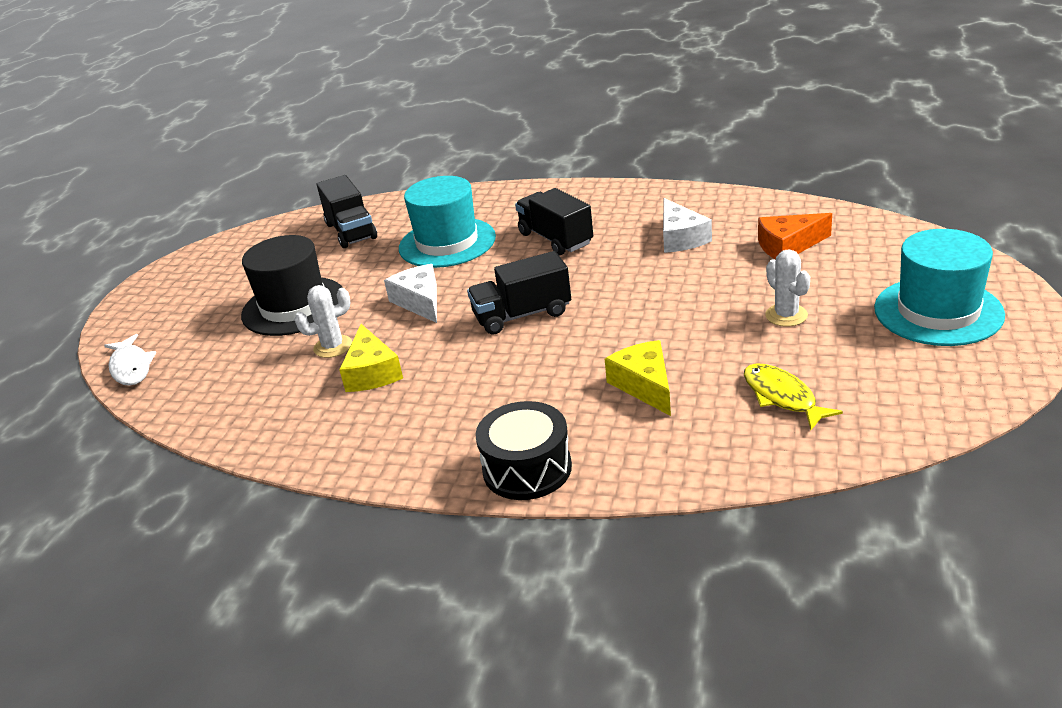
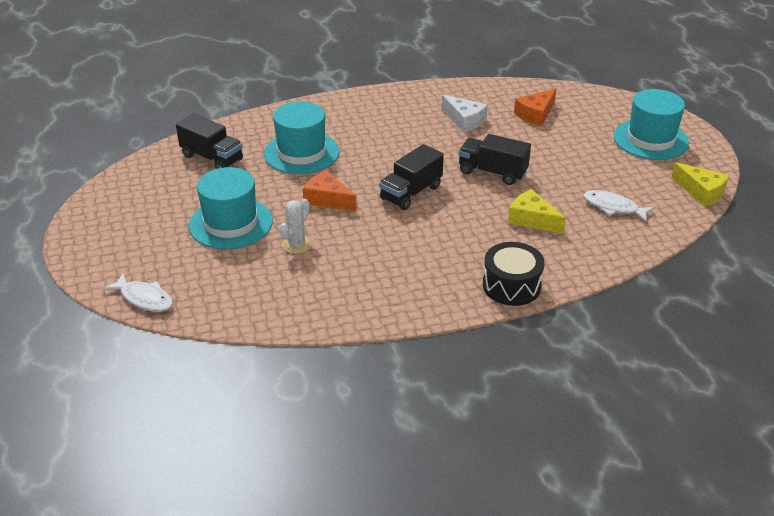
camera: 35 degrees left, 5 degrees up
(294, 306) = (231, 223): black hat -> turquoise hat
(371, 372) = (346, 255): yellow cheese -> yellow cheese (701, 192)
(420, 301) = (327, 199): white cheese -> orange cheese
(555, 239) = (380, 136): black truck -> black truck (492, 172)
(782, 397) = (613, 207): yellow fish -> white fish
(786, 315) = (573, 159): white cactus -> none

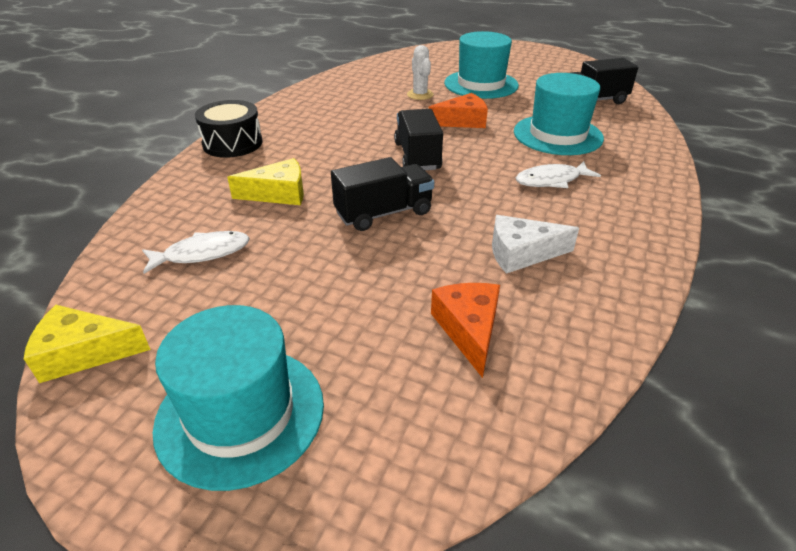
camera: 130 degrees right, 0 degrees up
(144, 298) = (436, 50): white fish -> white fish (551, 180)

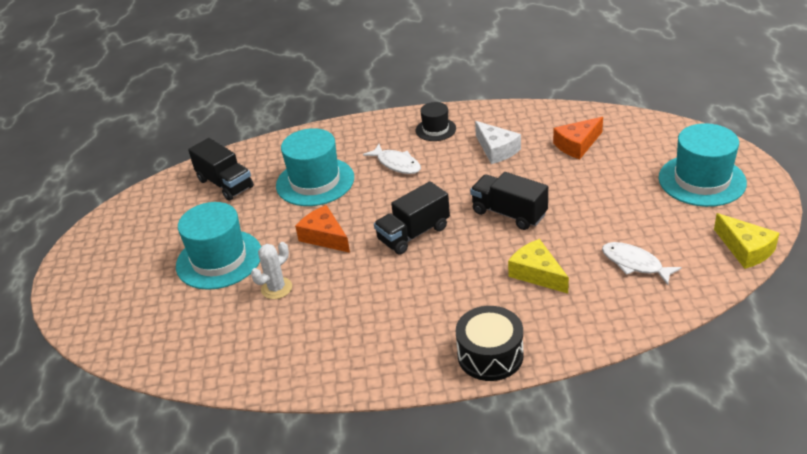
camera: 115 degrees left, 0 degrees up
(613, 227) = (435, 129): none -> black hat

